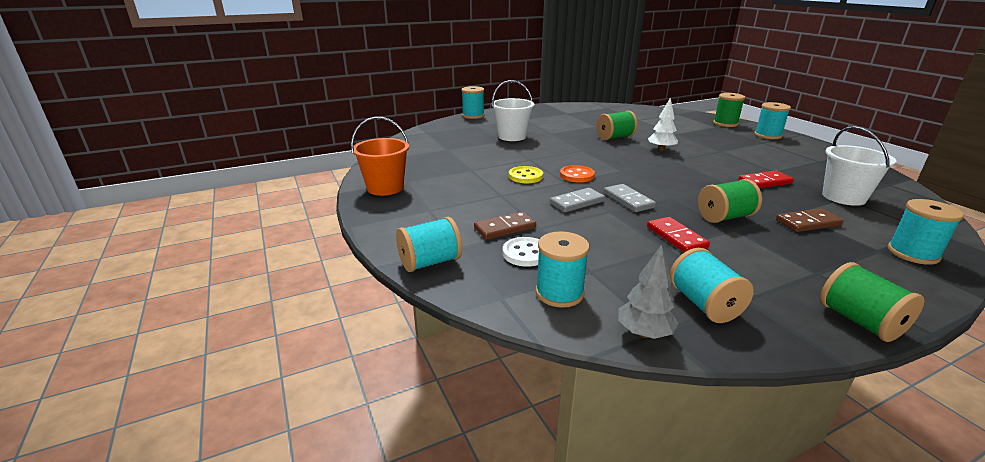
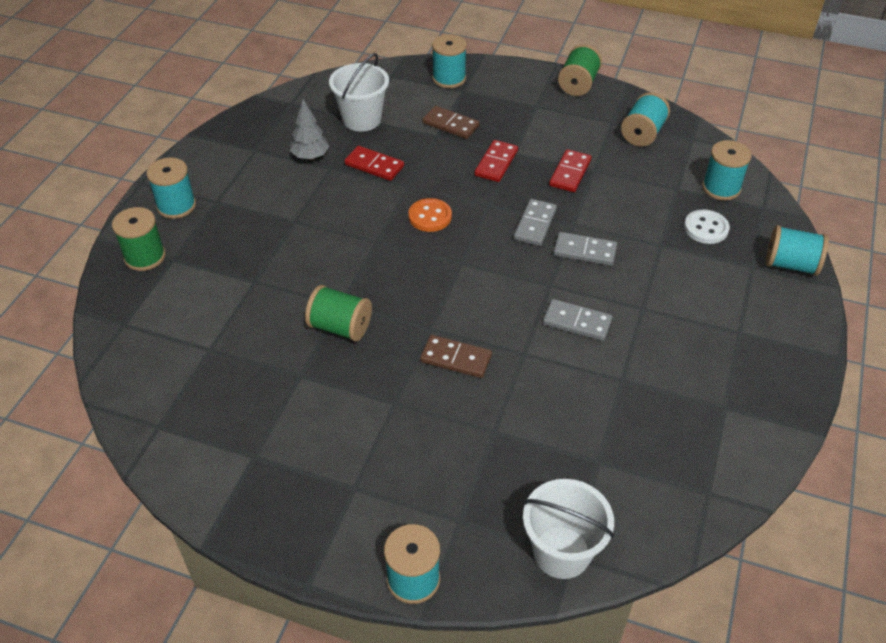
camera: 135 degrees left, 20 degrees up
(385, 188) = (760, 407): orange bucket -> none
(505, 228) = (692, 262): brown domino -> brown domino (456, 358)
(512, 136) = (462, 433): white bucket -> white bucket (561, 552)
(525, 176) = (577, 322): yellow button -> grey domino
(577, 175) = (521, 287): orange button -> orange button (430, 216)
(644, 333) = (704, 143): grey tree -> grey tree (310, 156)
(661, 149) = (347, 266): white tree -> none
(725, 217) = (496, 163): green spool -> red domino

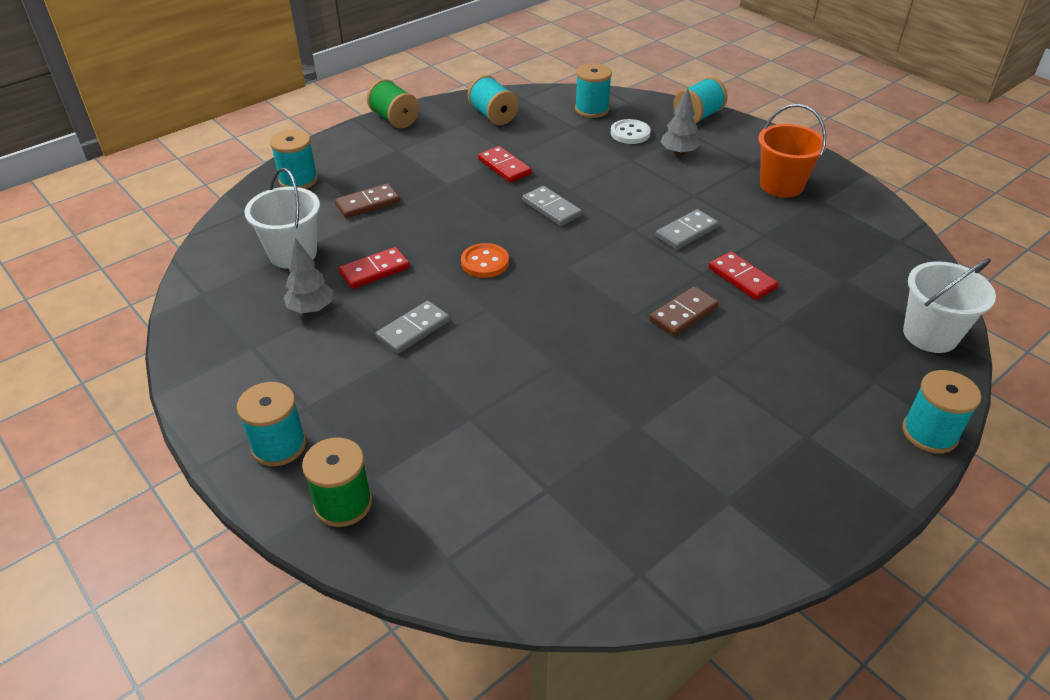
camera: 60 degrees left, 5 degrees down
(340, 327) = (589, 374): green spool -> none
(496, 163) = (451, 199): red domino -> red domino (742, 278)
(585, 251) = (607, 196): grey domino -> grey domino (413, 330)
(705, 273) = (678, 153): none -> grey tree
(723, 368) = (781, 185): none -> orange bucket

